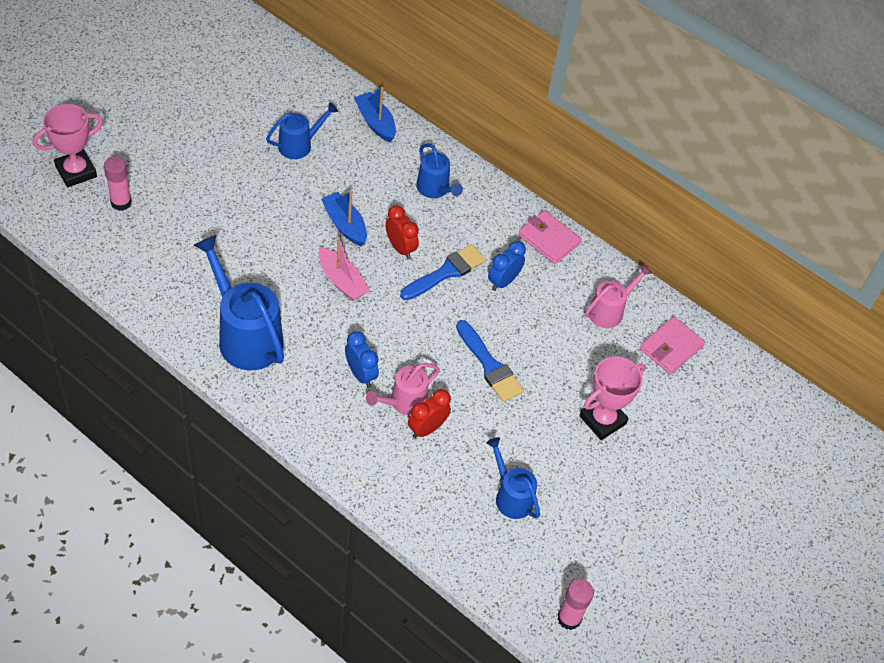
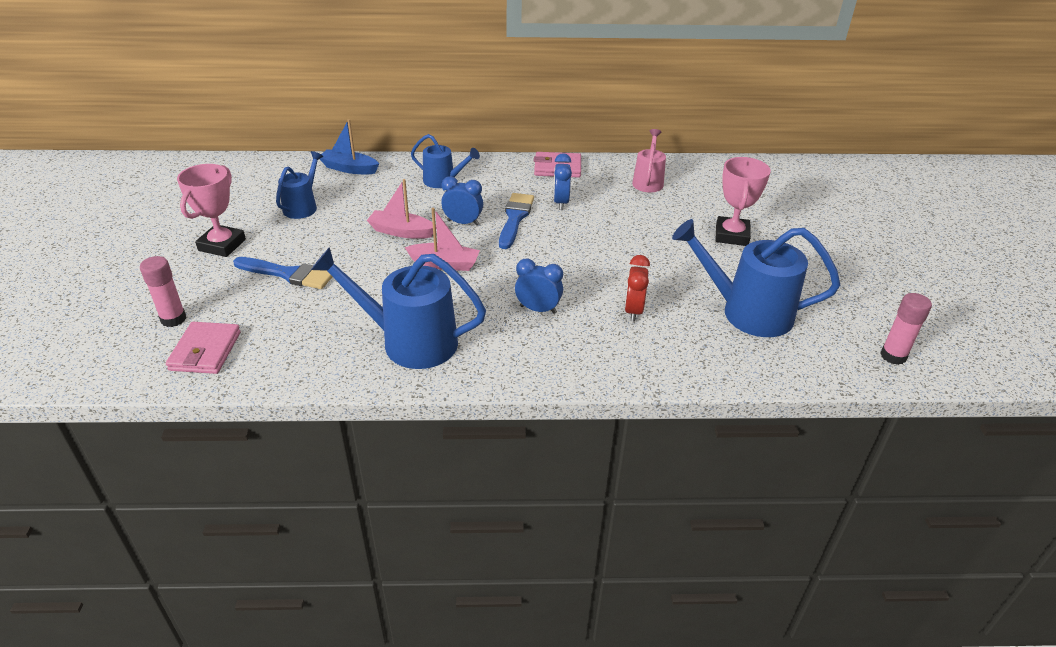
camera: 35 degrees left, 15 degrees down
(76, 171) = (97, 322): pink trophy -> pink trophy (222, 245)
(345, 225) = (401, 232): blue boat -> pink boat
(400, 248) = (463, 223): red clock -> blue clock
(403, 402) = (594, 306): pink watering can -> none
(489, 365) = (619, 250): blue brush -> blue brush (288, 274)
(511, 496) = (746, 312): blue watering can -> blue watering can, size x1.76
(671, 347) = (710, 179): pink wallet -> pink wallet (205, 351)

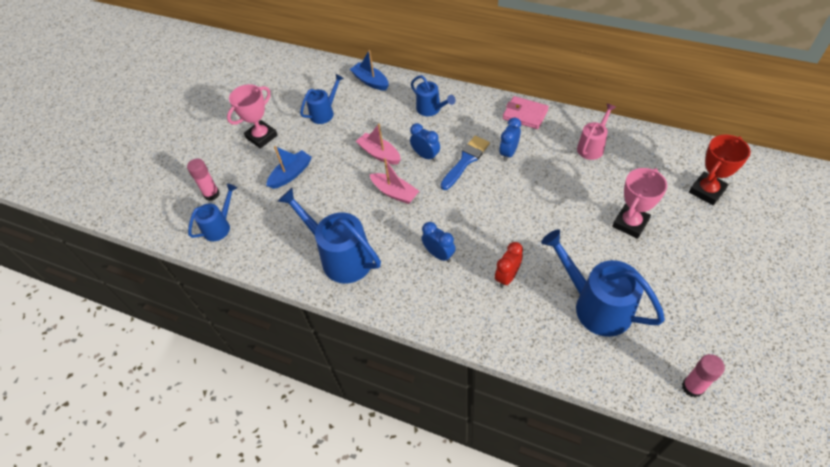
camera: 30 degrees right, 15 degrees up
(205, 351) = (220, 226): pink wallet -> blue watering can
(288, 274) = (291, 174): blue brush -> blue boat
(785, 195) = (707, 191): none -> red trophy

